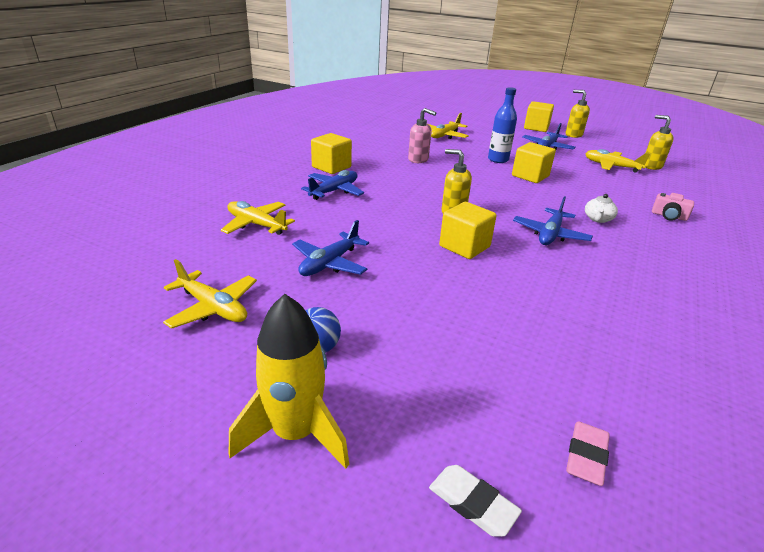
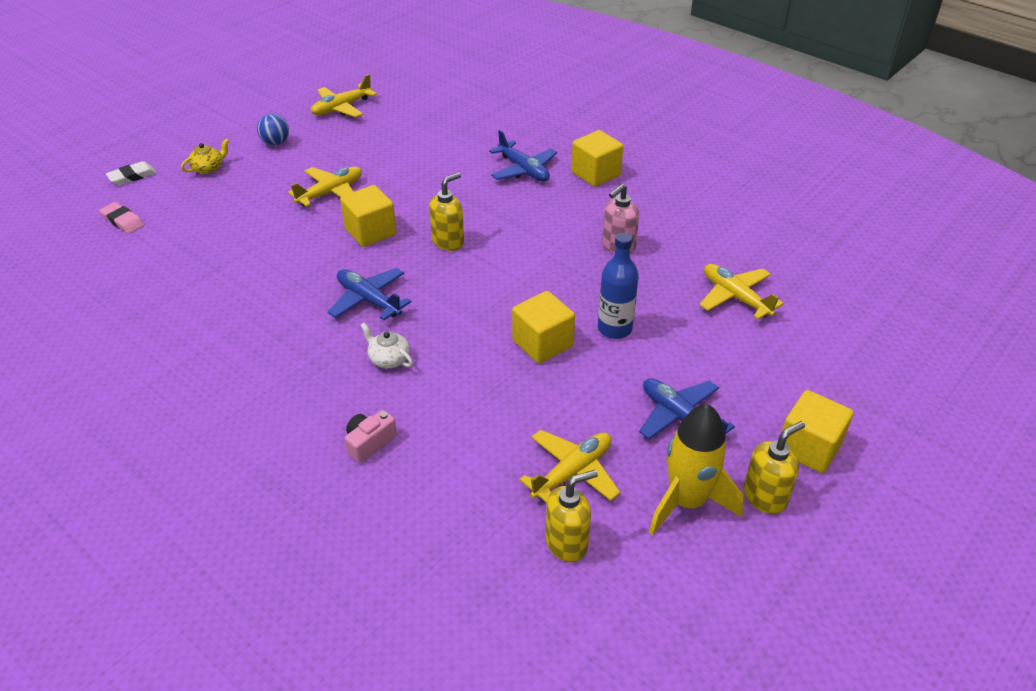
camera: 105 degrees right, 10 degrees up
(256, 225) = (458, 124): yellow plane -> yellow plane (330, 193)
(295, 433) = (214, 132): yellow rocket -> yellow rocket (686, 502)
(330, 263) = (376, 155): blue plane -> none
(407, 401) = (208, 168): none -> yellow teapot

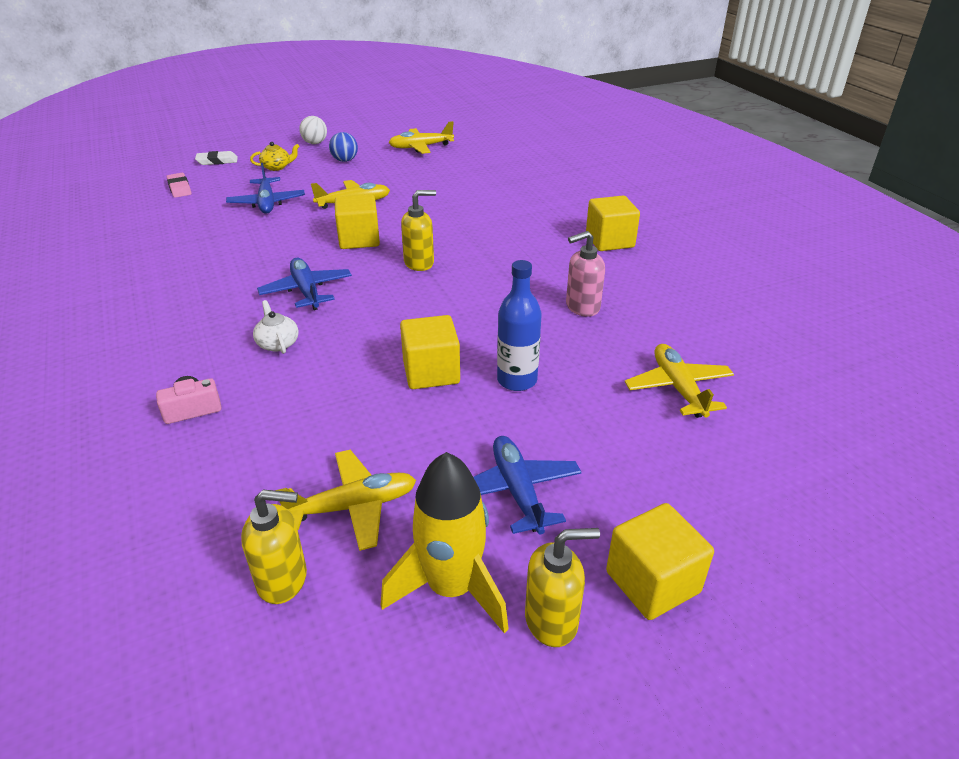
camera: 25 degrees right, 5 degrees down
(223, 128) = (315, 143): none -> white ball
(523, 170) = (540, 223): blue plane -> blue plane (267, 203)

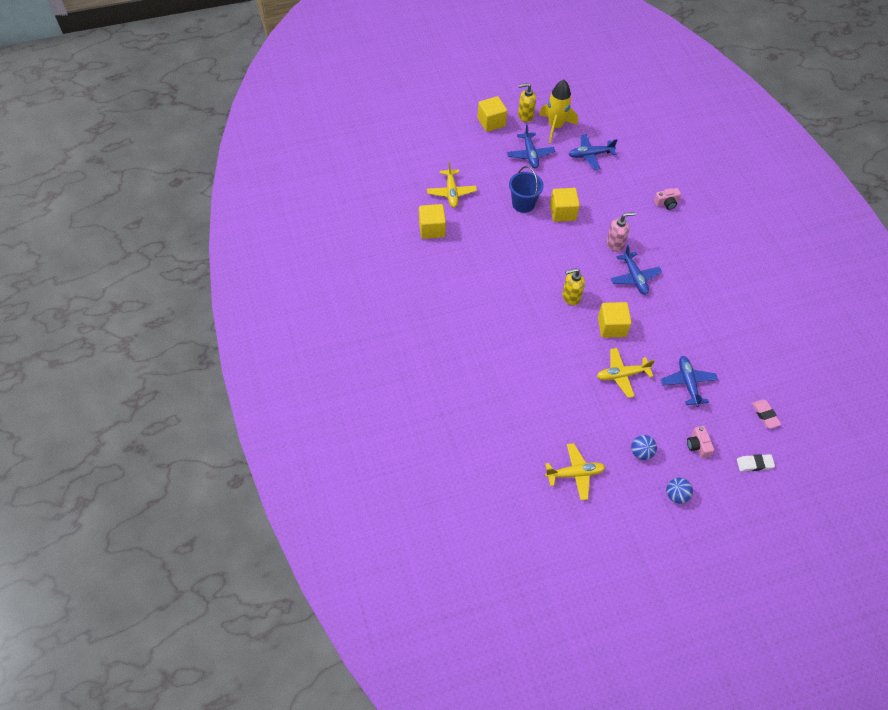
camera: 175 degrees left, 20 degrees up
(277, 167) = (698, 445): yellow teapot -> pink camera
(278, 343) = (640, 238): white teapot -> none
(283, 580) = (609, 134): yellow soap dispenser -> none
(315, 143) = (676, 495): white ball -> blue ball
(353, 506) = (590, 155): yellow plane -> blue plane
(517, 380) = (523, 204): blue bottle -> blue bucket
(582, 307) = (481, 248): pink soap dispenser -> pink soap dispenser (615, 244)
(609, 241) = (446, 307): yellow cube -> yellow cube (432, 229)

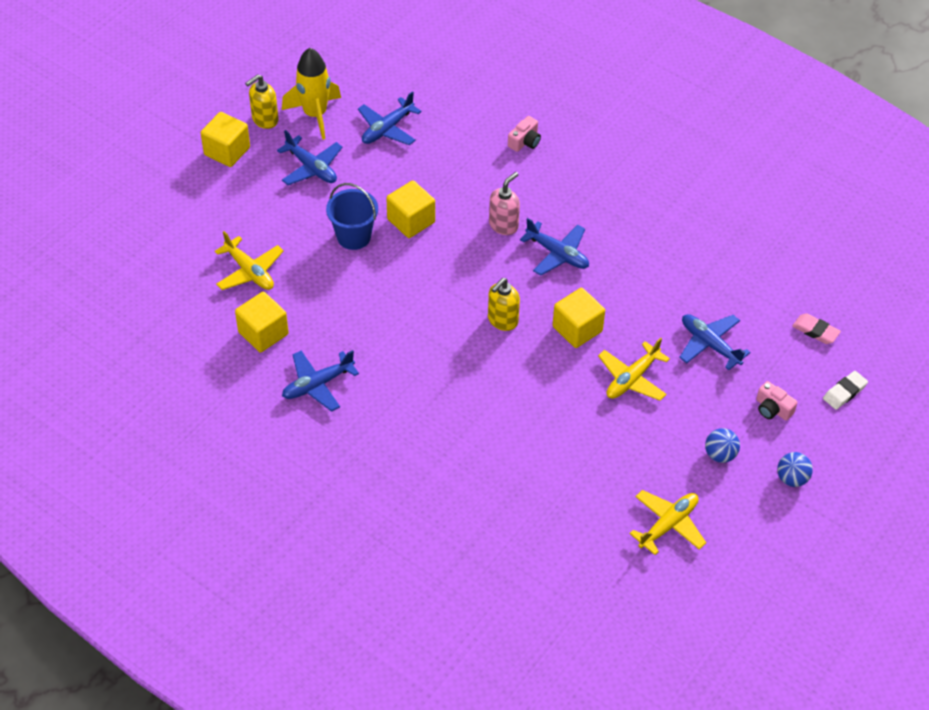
camera: 35 degrees left, 5 degrees down
(438, 273) = (318, 385): none -> blue plane

